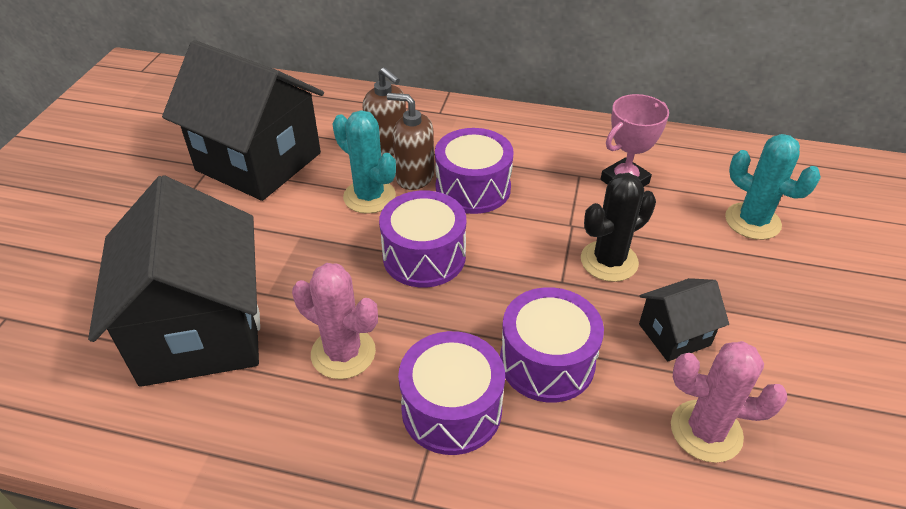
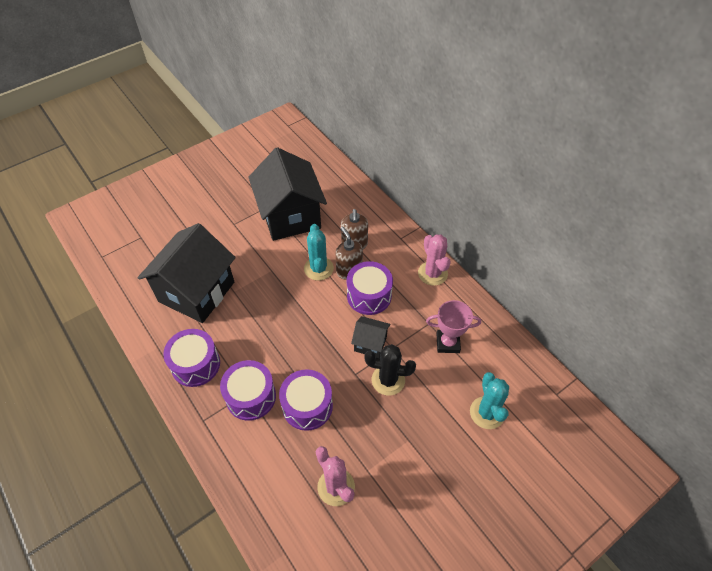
camera: 40 degrees right, 10 degrees up
(343, 353) = (236, 341): pink cactus -> pink cactus (432, 273)
(424, 256) = (310, 317): purple drum -> purple drum (195, 364)
(674, 334) = (374, 437): black house -> black house (370, 343)

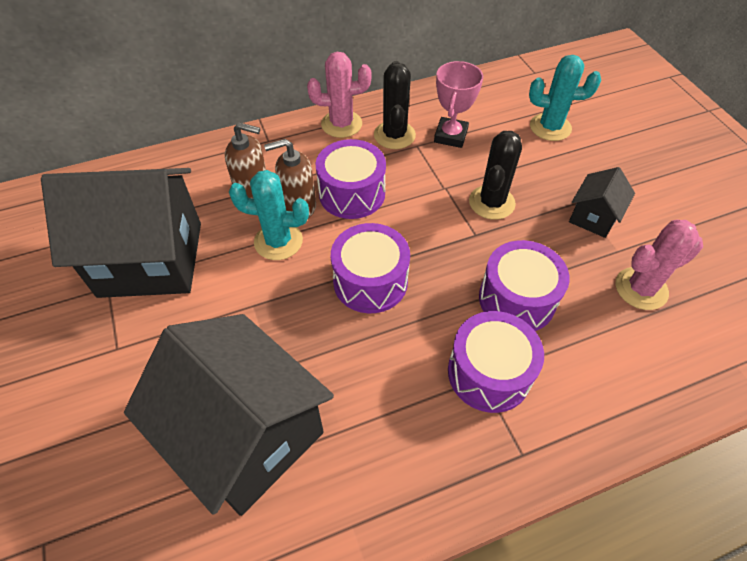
camera: 75 degrees left, 0 degrees up
(195, 364) = (409, 455): purple drum -> purple drum (370, 281)
(370, 343) = (431, 208): black house -> black house (593, 217)
(434, 307) = (394, 135): none -> black cactus

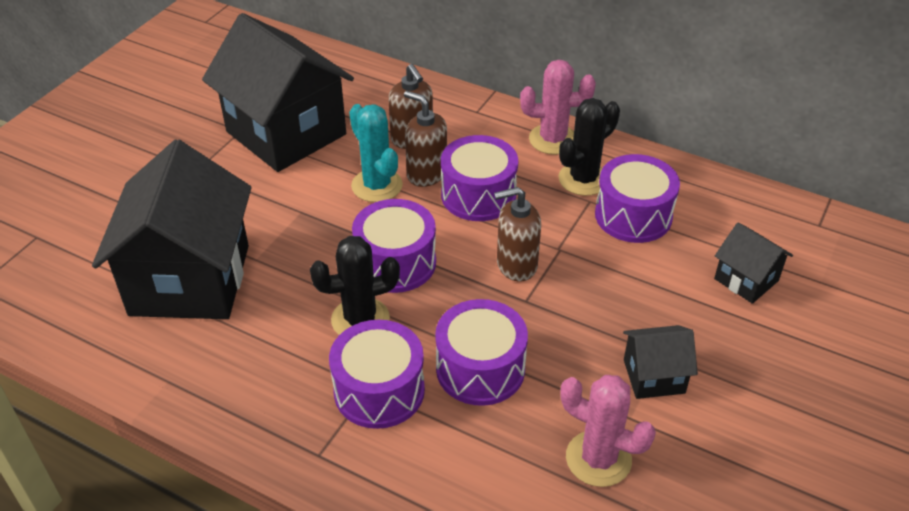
camera: 50 degrees right, 10 degrees down
(341, 124) = (553, 139): pink cactus -> pink cactus turned 45 degrees counterclockwise
(438, 218) = (516, 265): none -> brown soap dispenser
(450, 136) = (633, 215): pink trophy -> purple drum
(491, 202) = (580, 290): black cactus -> black cactus (360, 319)
(550, 127) = (746, 280): turquoise cactus -> black house

